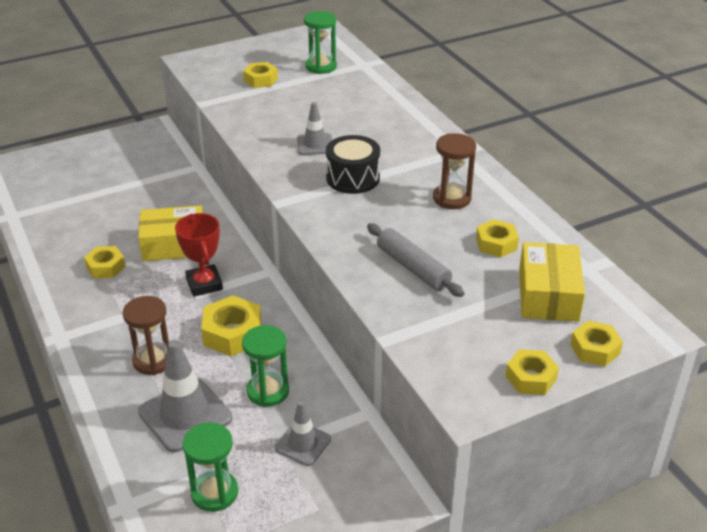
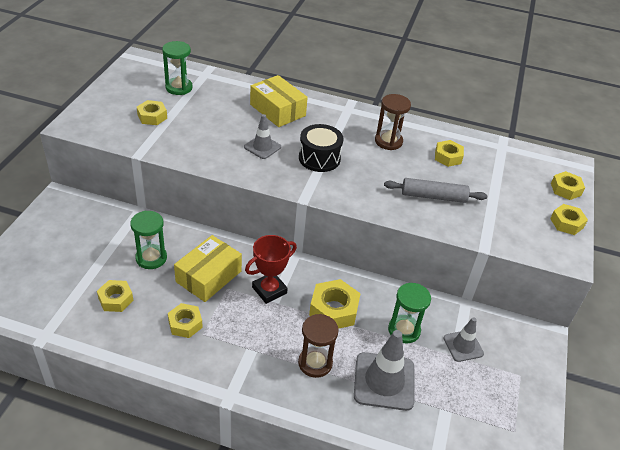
camera: 50 degrees left, 5 degrees up
(87, 220) = (116, 299): none -> yellow nut
(204, 284) = (269, 290): red trophy -> red trophy turned 60 degrees counterclockwise
(214, 493) = (465, 412): green hourglass -> green hourglass (151, 258)
(548, 295) = (509, 172): yellow box -> yellow box (277, 110)

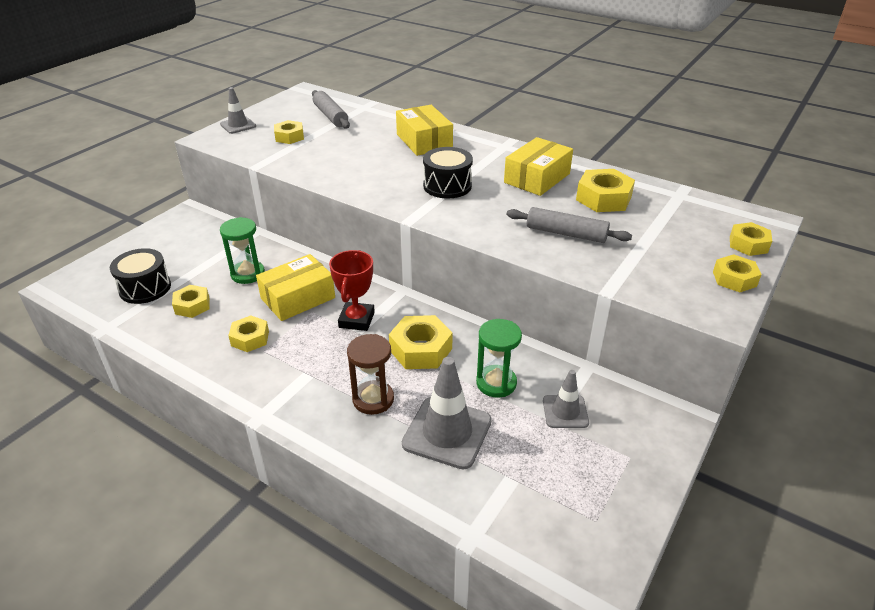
camera: 20 degrees right, 5 degrees down
(60, 287) = (145, 288): none -> black drum
(179, 88) = (330, 116): green hourglass -> grey rolling pin
(262, 147) = (389, 171): grey traffic cone -> grey traffic cone (238, 125)
(269, 290) = (357, 320): red trophy -> red trophy turned 60 degrees counterclockwise
(388, 141) = (537, 178): brown hourglass -> yellow box
(448, 157) = (603, 198): yellow nut -> yellow nut, size x1.54

